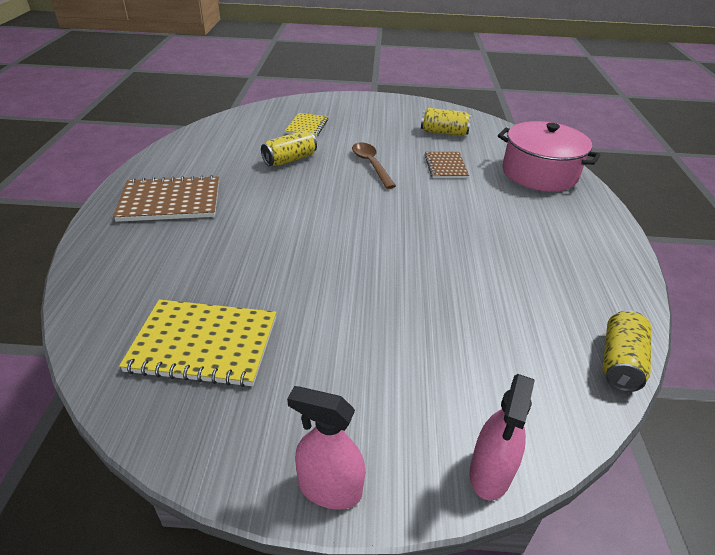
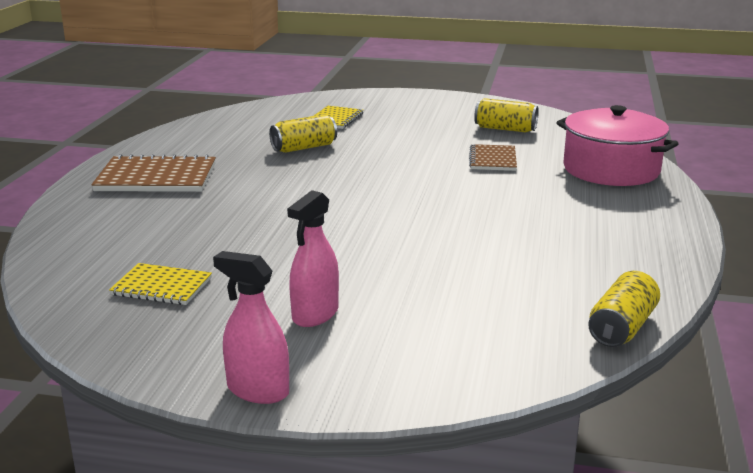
camera: 10 degrees right, 15 degrees down
(203, 344) = (162, 286): yellow notebook -> yellow notebook, size x0.60
(371, 165) = (400, 155): brown spoon -> none
(490, 473) = (429, 393): pink spray bottle -> pink spray bottle (315, 314)

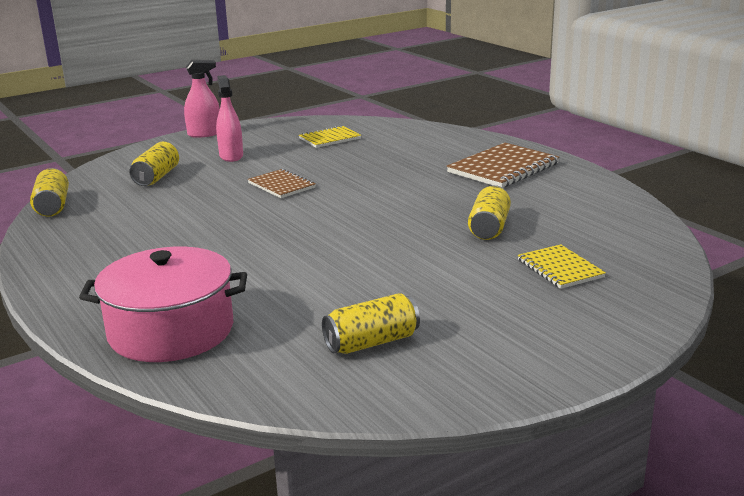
camera: 135 degrees right, 0 degrees up
(451, 320) = (156, 177): none -> yellow can
(493, 159) = (308, 289): brown notebook -> brown notebook (281, 185)

